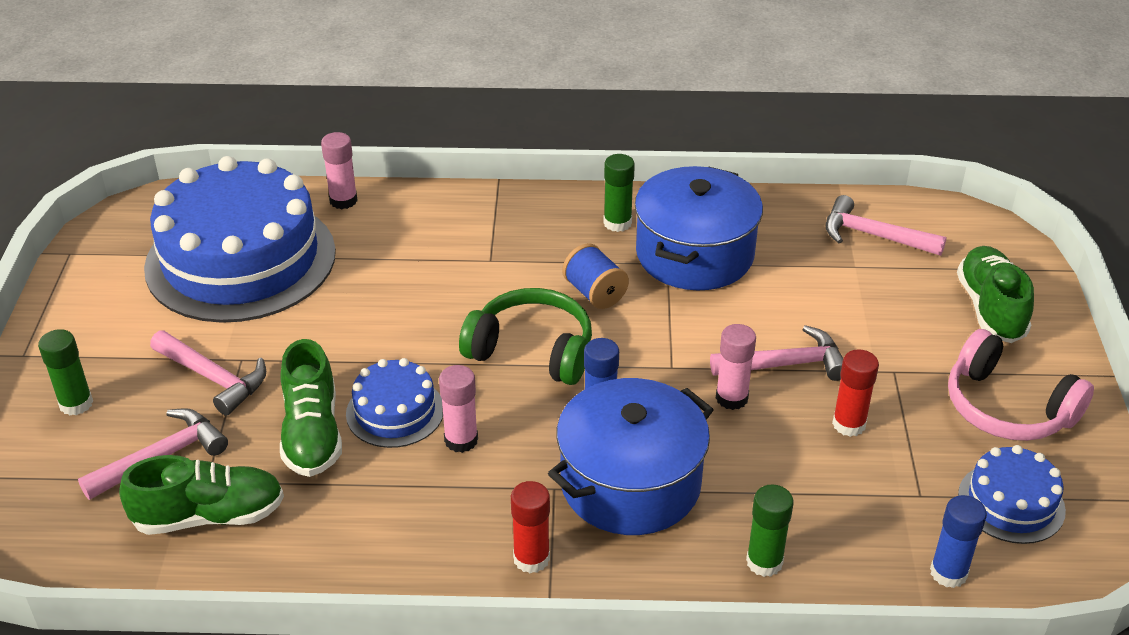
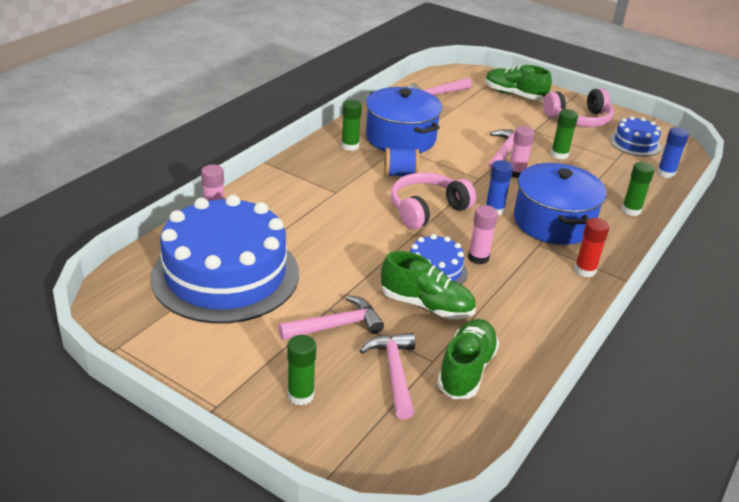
camera: 60 degrees left, 5 degrees down
(532, 350) = (427, 209): green headphones -> pink headphones
(849, 424) = (559, 154): red glue stick -> green glue stick

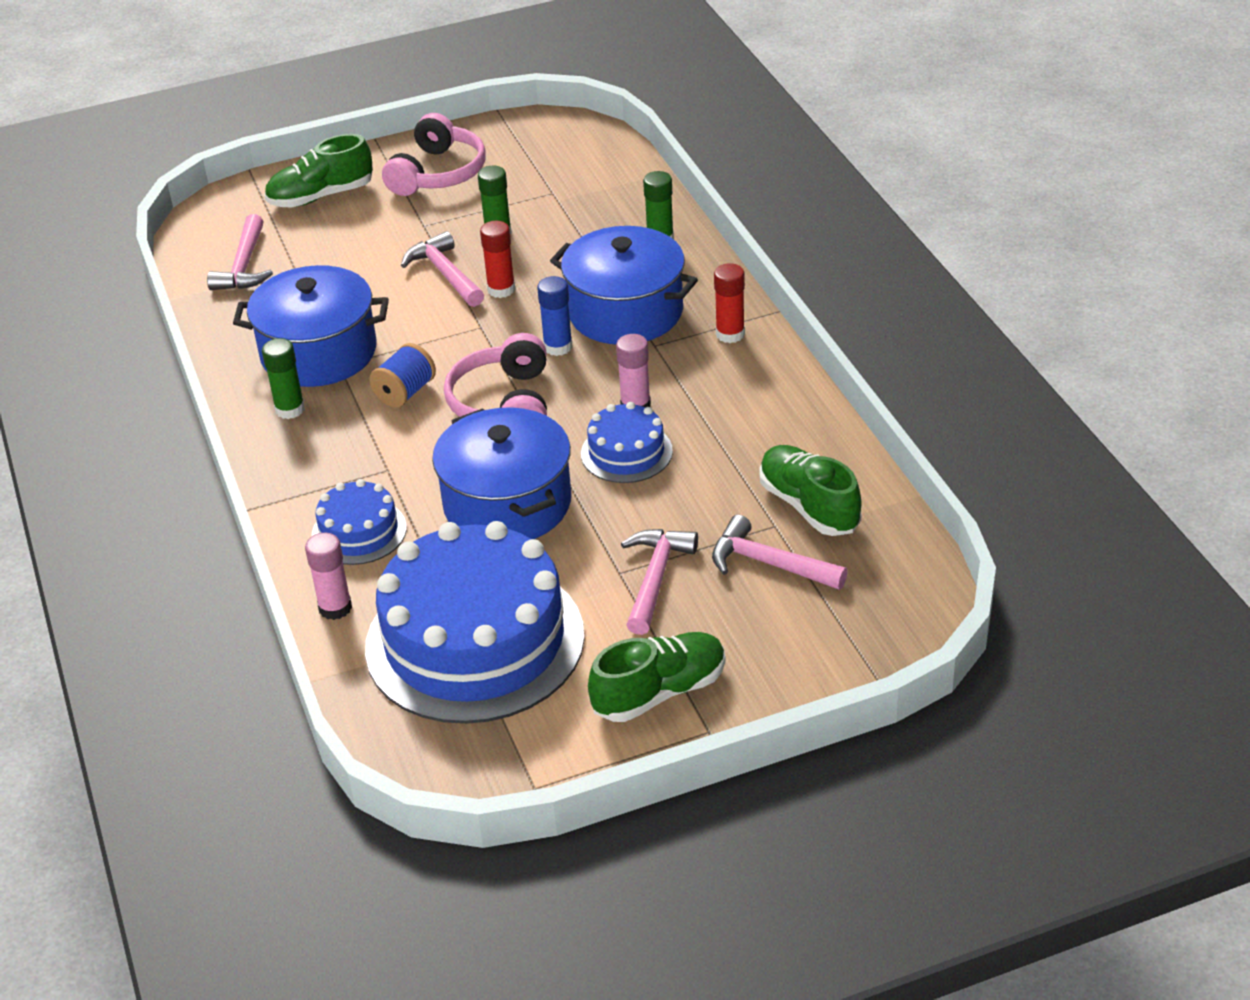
camera: 50 degrees left, 5 degrees up
(300, 395) = (746, 653): green glue stick -> none
(347, 242) = (507, 504): none -> blue pot
(426, 305) = (682, 488): green shoe -> green shoe (659, 692)
(516, 173) = (501, 289): pink glue stick -> red glue stick
(635, 143) = (536, 158): blue cake -> blue cake (359, 532)
(665, 173) = (618, 171): blue glue stick -> none

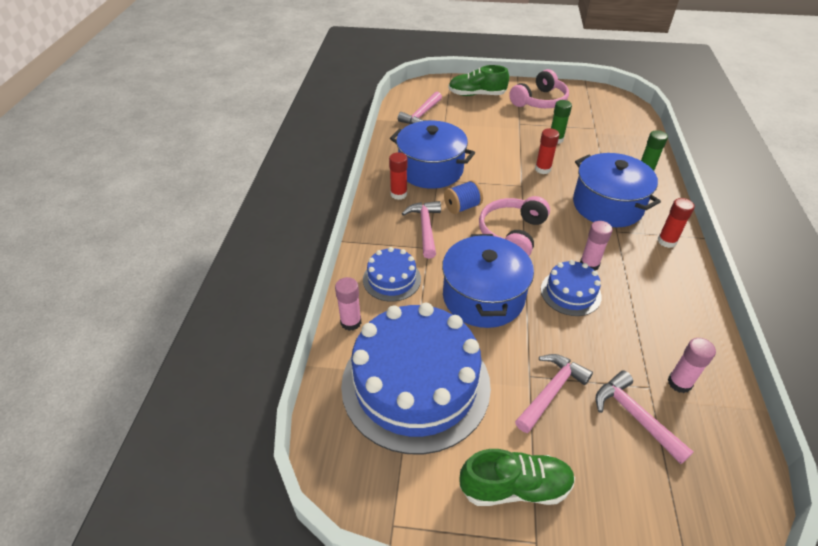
camera: 25 degrees right, 5 degrees up
(290, 409) = (398, 194): green glue stick -> red glue stick
(445, 274) = (517, 151): pink hammer -> pink hammer (425, 228)
(558, 347) = (559, 212): blue glue stick -> none
(809, 506) = (679, 383): green shoe -> pink glue stick

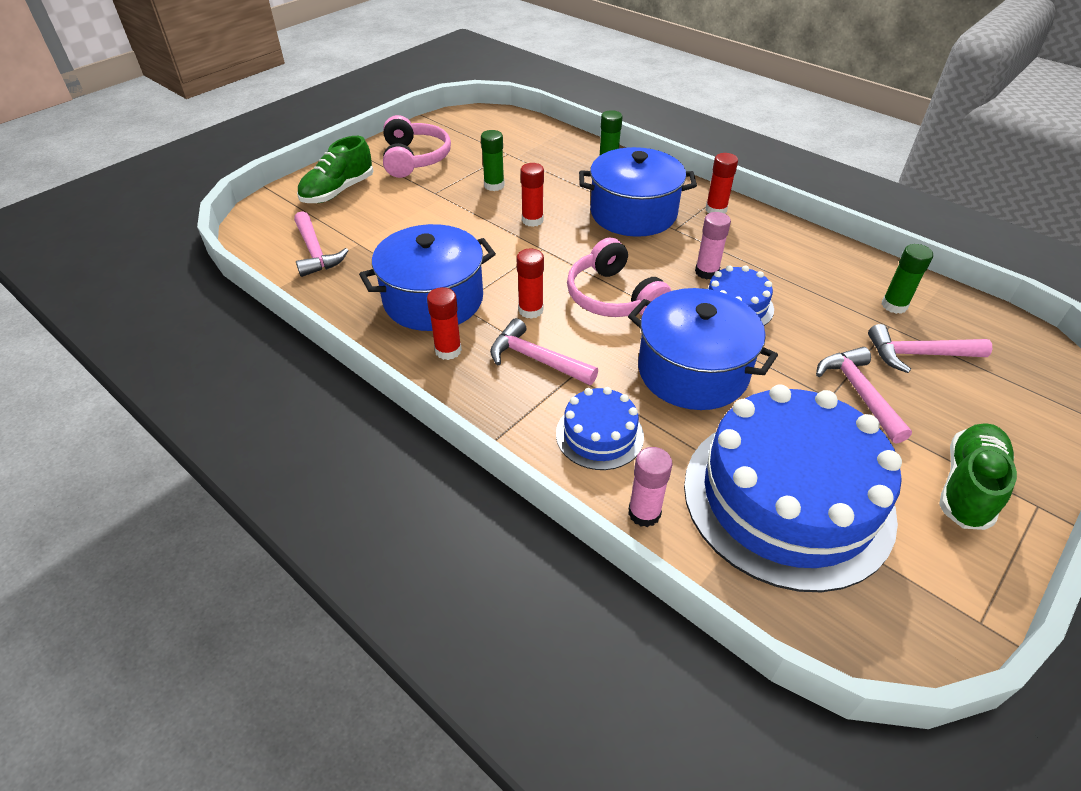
camera: 55 degrees left, 0 degrees up
(462, 207) = (530, 310): blue spool -> red glue stick
(679, 383) = (894, 305): pink glue stick -> green glue stick

